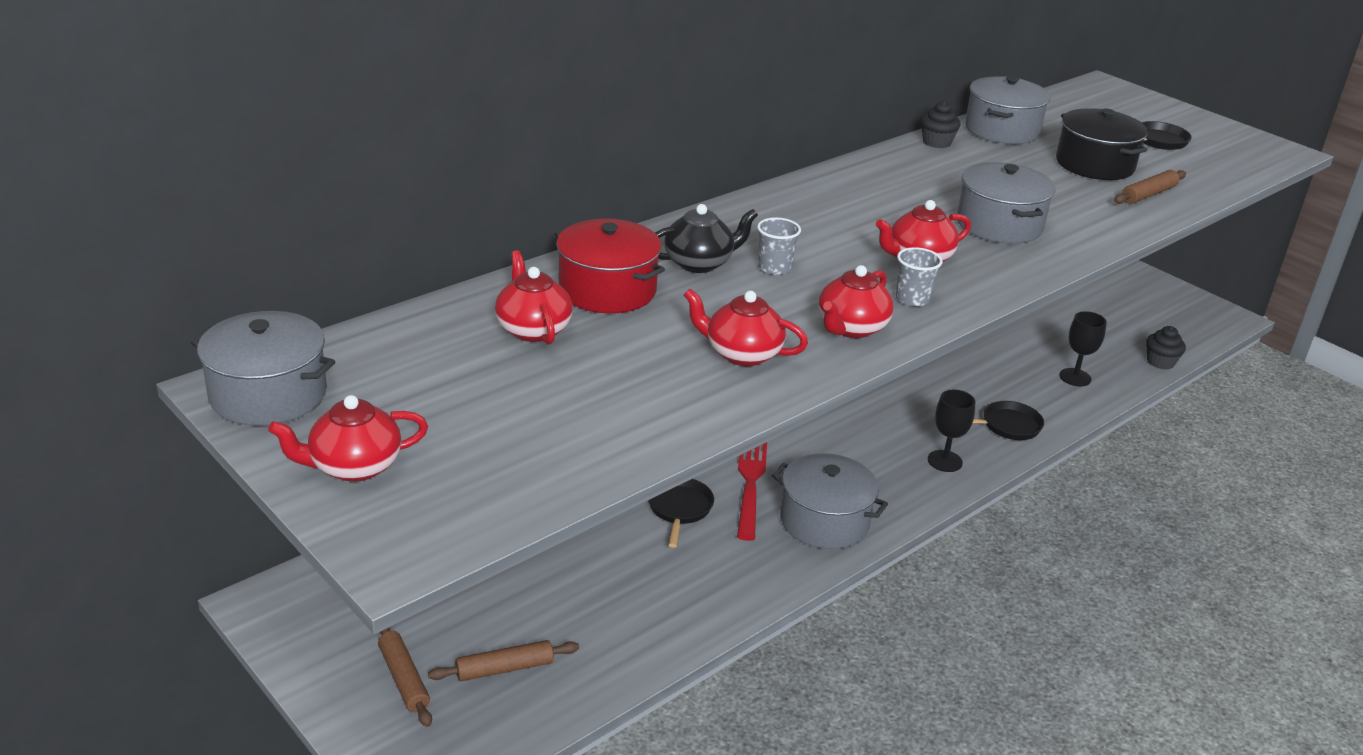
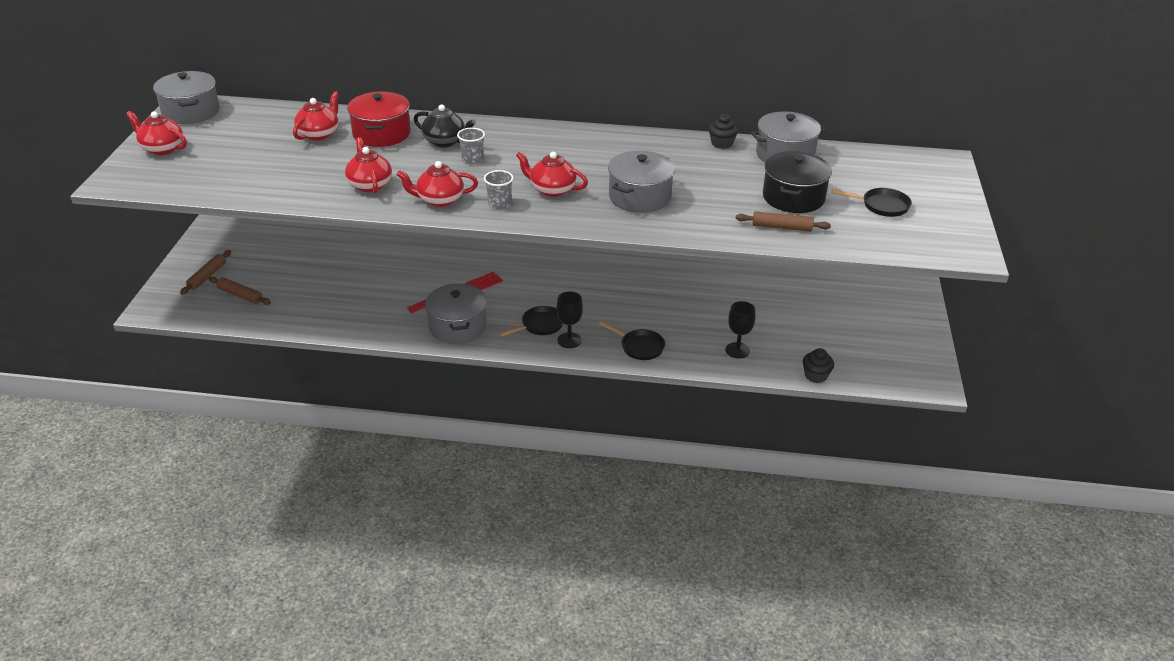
camera: 50 degrees right, 5 degrees up
(679, 509) = (409, 283): black pan -> black pan (540, 325)

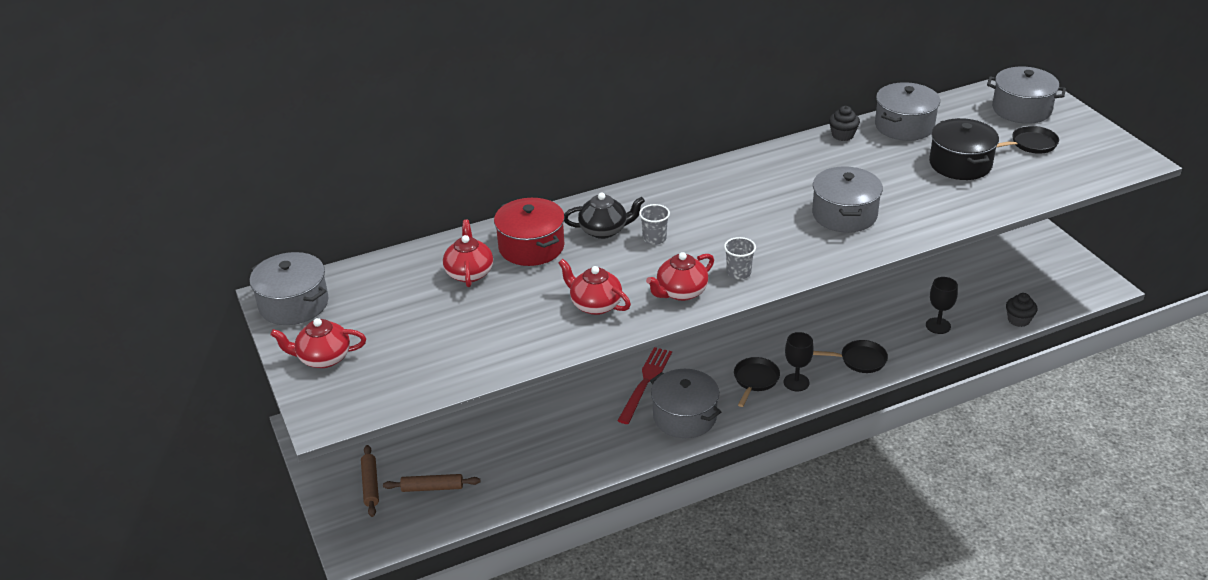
camera: 30 degrees left, 0 degrees up
(552, 190) = (764, 239): red teapot -> none
(781, 227) = (985, 195): brown rolling pin -> none
(913, 178) = (1021, 109): none -> grey pot

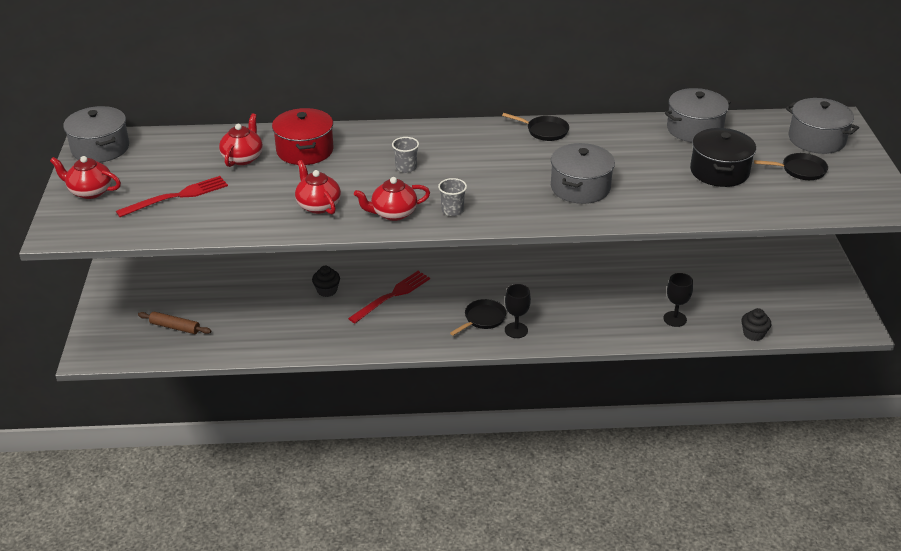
camera: 20 degrees right, 0 degrees up
(370, 485) = (133, 312): brown rolling pin -> none
(430, 337) = (177, 196): none -> red fork
(604, 230) = (371, 152): black teapot -> none
(684, 417) = (404, 331): grey pot -> none
(842, 135) = (632, 124): black cupcake -> black cupcake (327, 290)
(860, 360) = (584, 328): black pan -> black pan (544, 131)

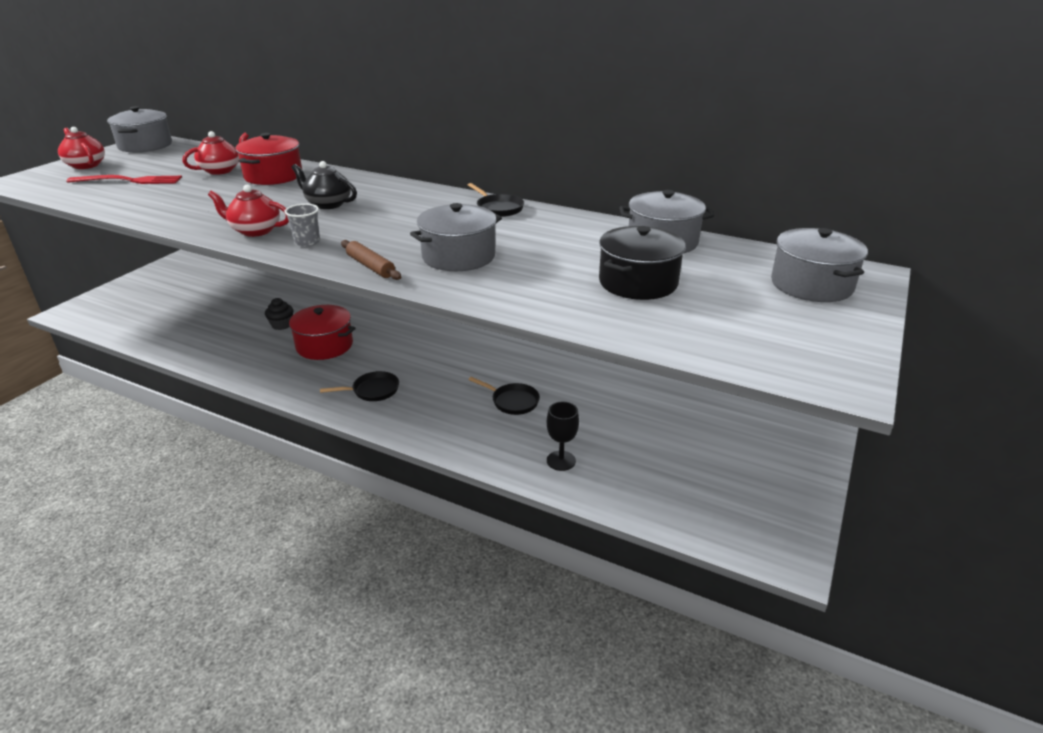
camera: 30 degrees right, 5 degrees down
(175, 327) = (143, 314): brown rolling pin -> brown rolling pin (370, 266)
(318, 205) = (210, 210): red teapot -> none
(392, 296) = (324, 345): red fork -> red pot
(406, 168) = (328, 204): grey cup -> black teapot
(516, 330) = (389, 411): black goblet -> none
(753, 334) = (637, 512): black cupcake -> none
(800, 170) = (748, 308): black pan -> black pan (512, 401)

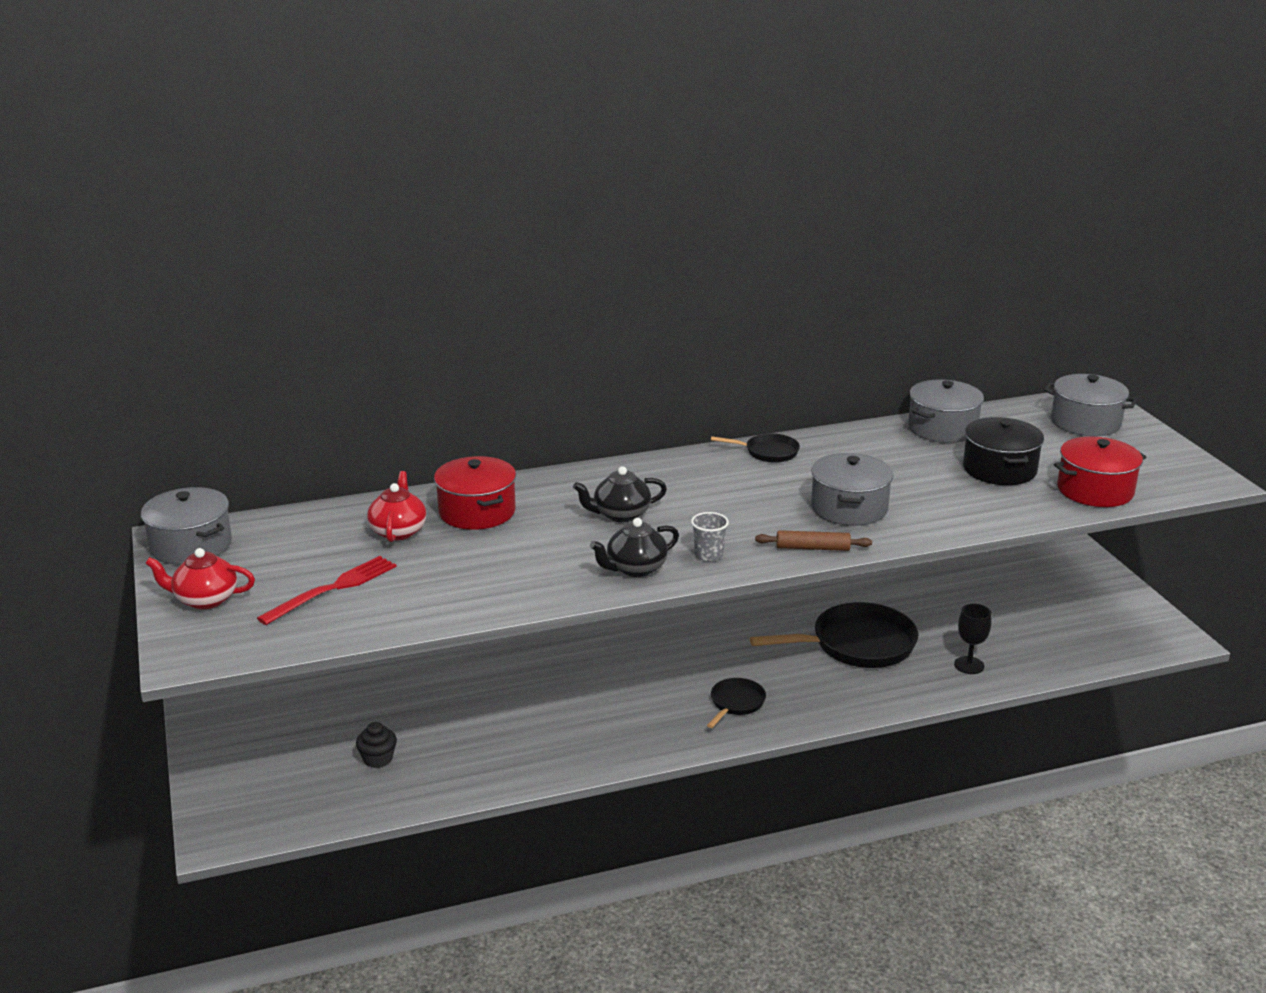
camera: 45 degrees left, 5 degrees down
(255, 231) = (635, 568): red teapot -> black teapot
(281, 325) = (515, 702): black cupcake -> black cupcake (378, 759)
(324, 345) = (605, 694): red pot -> red pot (1095, 490)
(512, 401) = (857, 645): black pan -> black pan, size x1.97

